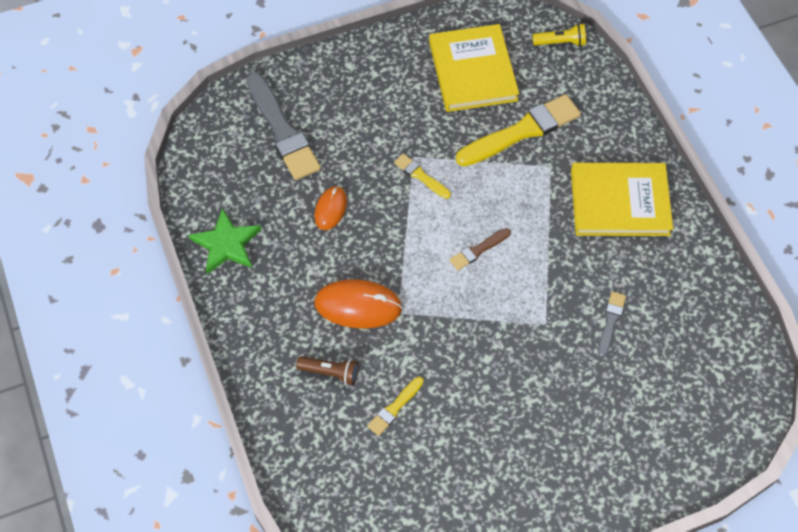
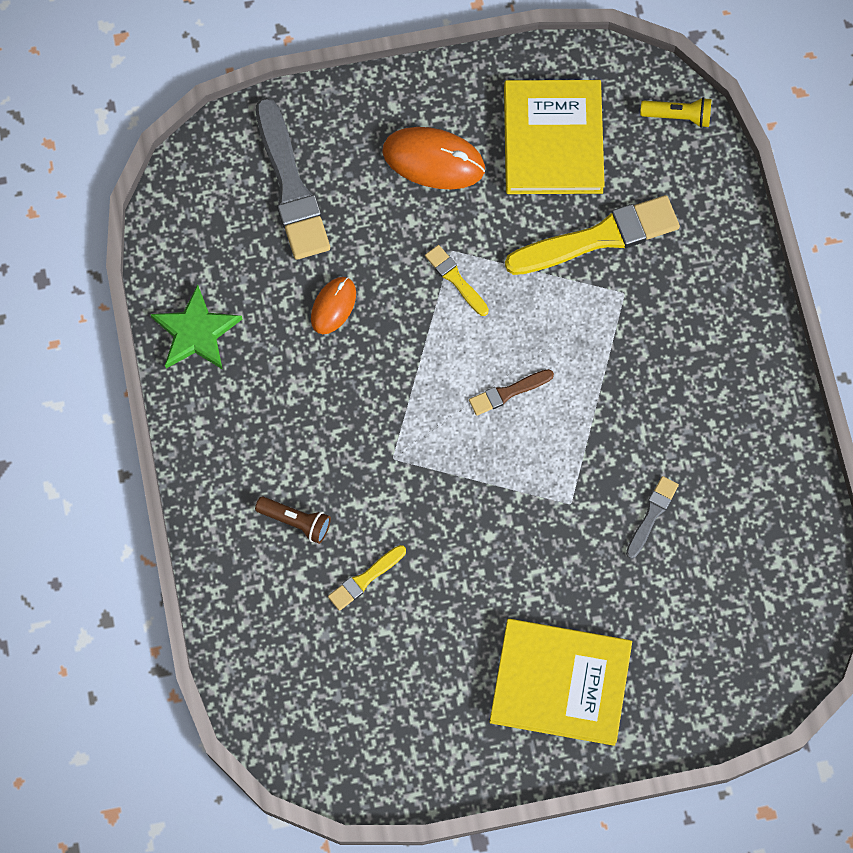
camera: 10 degrees right, 10 degrees up
(358, 305) = (344, 441): orange mouse -> orange mouse (433, 160)
(619, 202) = (701, 357): yellow book -> yellow book (560, 683)

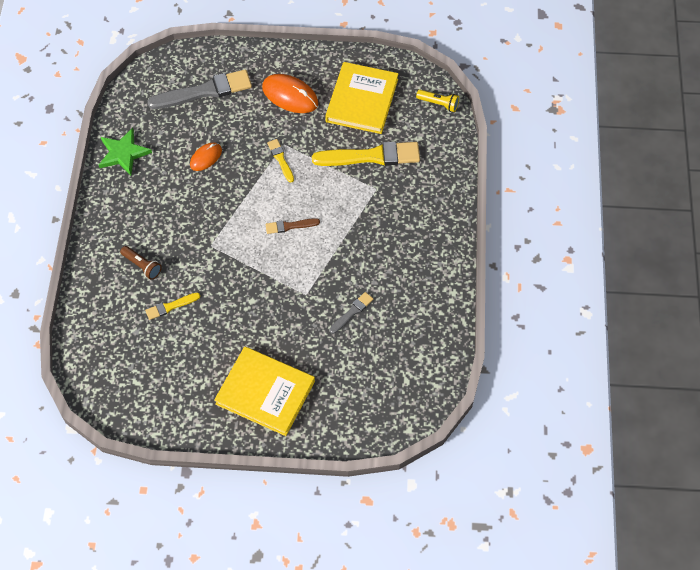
camera: 15 degrees right, 10 degrees down
(291, 186) = (204, 91): grey brush -> grey brush turned 105 degrees counterclockwise

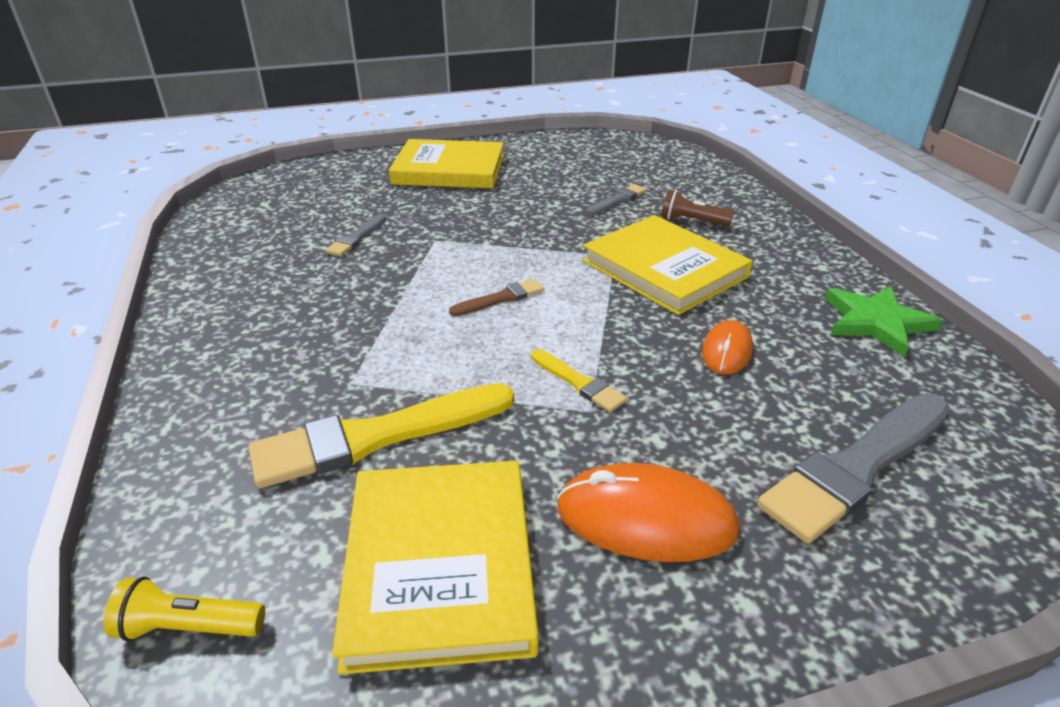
camera: 160 degrees right, 25 degrees down
(170, 306) = (618, 200): yellow brush -> grey brush
(192, 224) = (664, 269): none -> yellow book

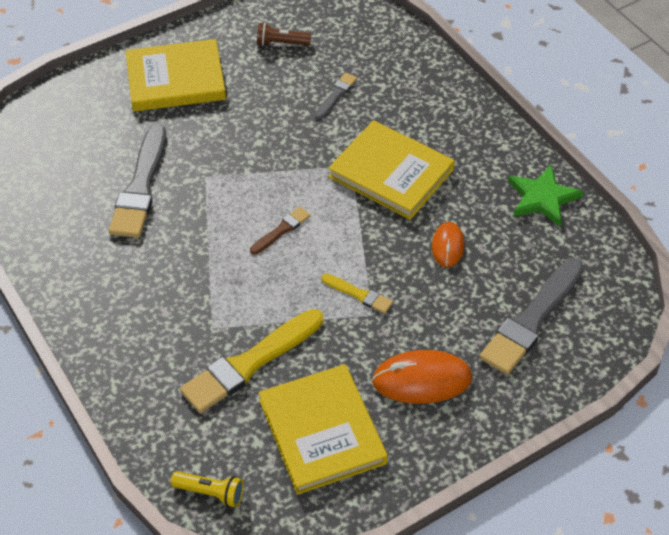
camera: 15 degrees left, 15 degrees up
(188, 627) = (211, 493): yellow flashlight -> yellow flashlight turned 150 degrees counterclockwise
(356, 238) = (140, 187): grey brush -> grey brush, size x2.05
(691, 221) = (401, 111): brown flashlight -> brown flashlight (281, 43)

